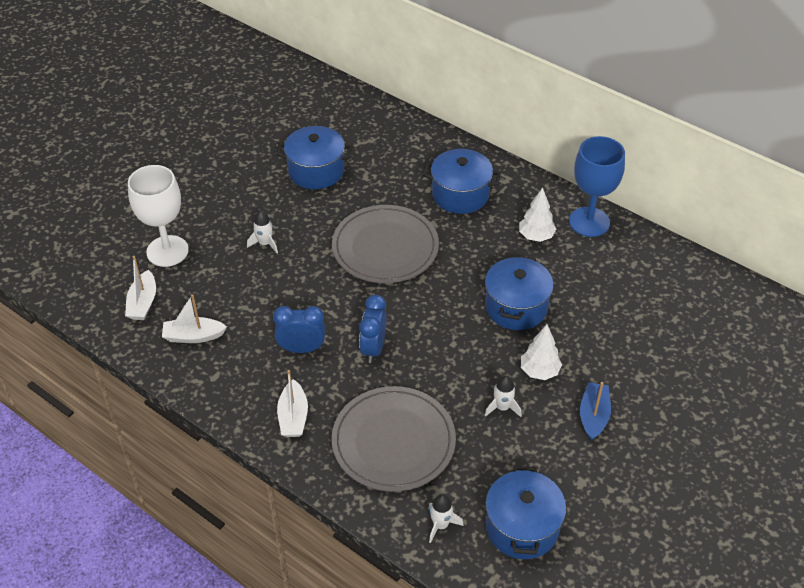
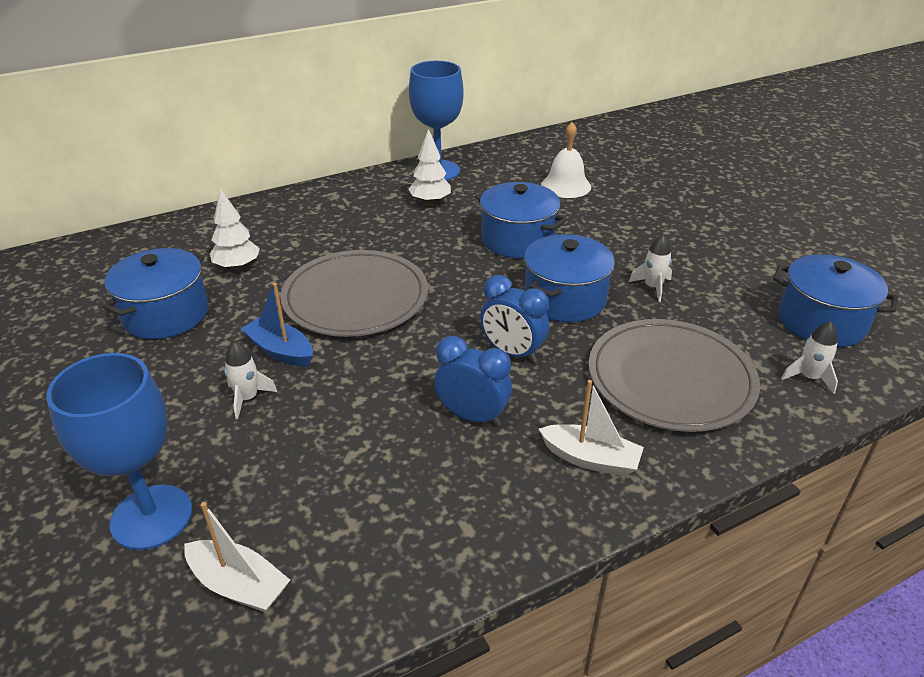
camera: 65 degrees left, 10 degrees down
(167, 251) = (151, 517): white goblet -> blue goblet
(193, 336) = (366, 533): white boat -> none
(301, 348) = (472, 416): blue clock -> blue clock turned 90 degrees clockwise
(460, 194) = (326, 226): blue pot -> blue pot (565, 299)
(539, 371) = (614, 251): white tree -> white tree (237, 266)
(593, 416) = (687, 239): blue boat -> blue boat (280, 351)
(627, 311) = (566, 185): none -> white bell

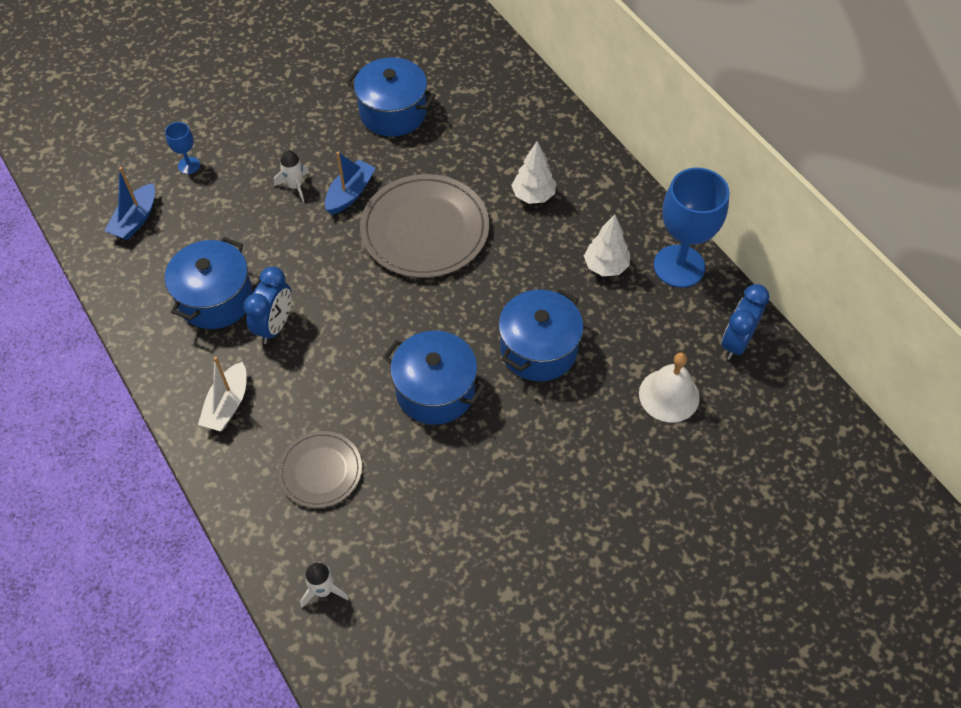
camera: 85 degrees right, 20 degrees up
(151, 517) = (189, 165): blue goblet -> blue goblet, size x0.45
(237, 266) = (465, 139): white tree -> white tree (533, 195)
(239, 585) = (135, 220): white boat -> blue boat
(512, 353) = (352, 350): blue clock -> blue clock (736, 342)
(652, 287) = (461, 470): white rocket -> none
(670, 378) = (320, 471): grey plate -> grey plate, size x0.57
(821, 321) = (412, 625): blue pot -> blue pot (215, 299)

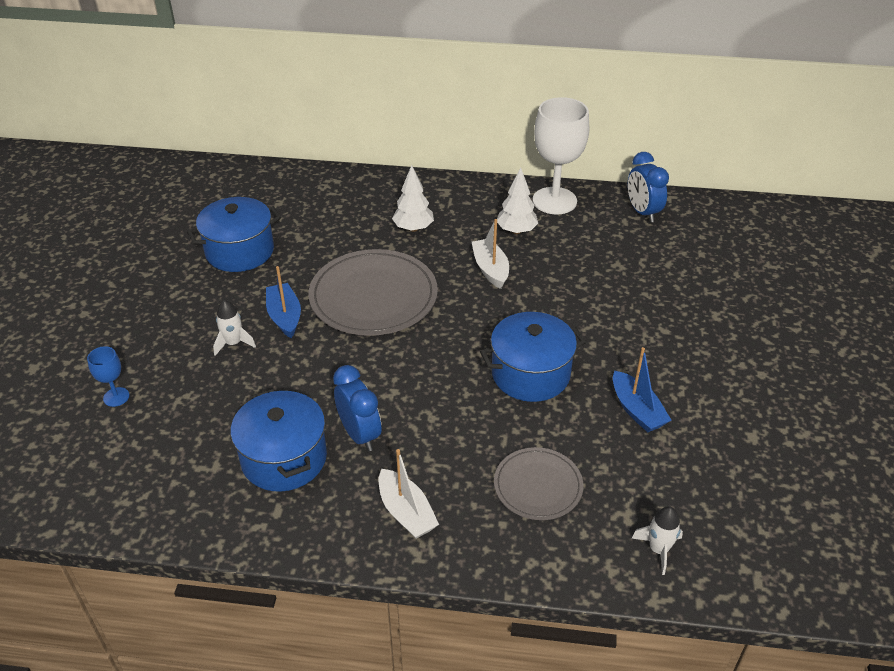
camera: 50 degrees left, 15 degrees down
(135, 220) = (123, 467): blue boat -> blue boat (637, 410)
(535, 282) = (490, 269): none -> white boat
(538, 349) = (551, 300): blue pot -> none
(669, 395) = (655, 263): white bell -> none
(679, 266) = (554, 201): blue goblet -> white goblet

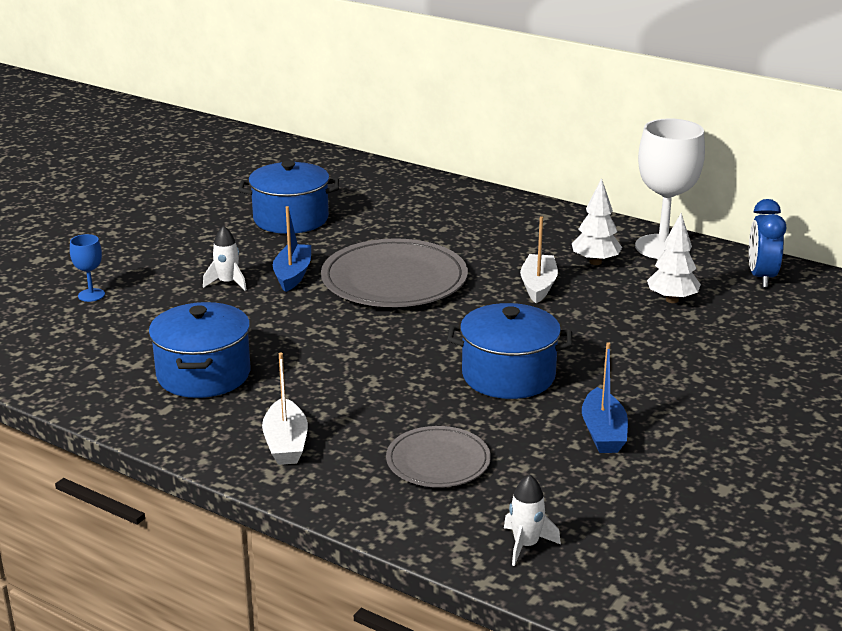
camera: 25 degrees right, 15 degrees down
(360, 434) = (290, 376): blue clock -> none
(413, 228) = (482, 237): white tree -> white tree (672, 300)

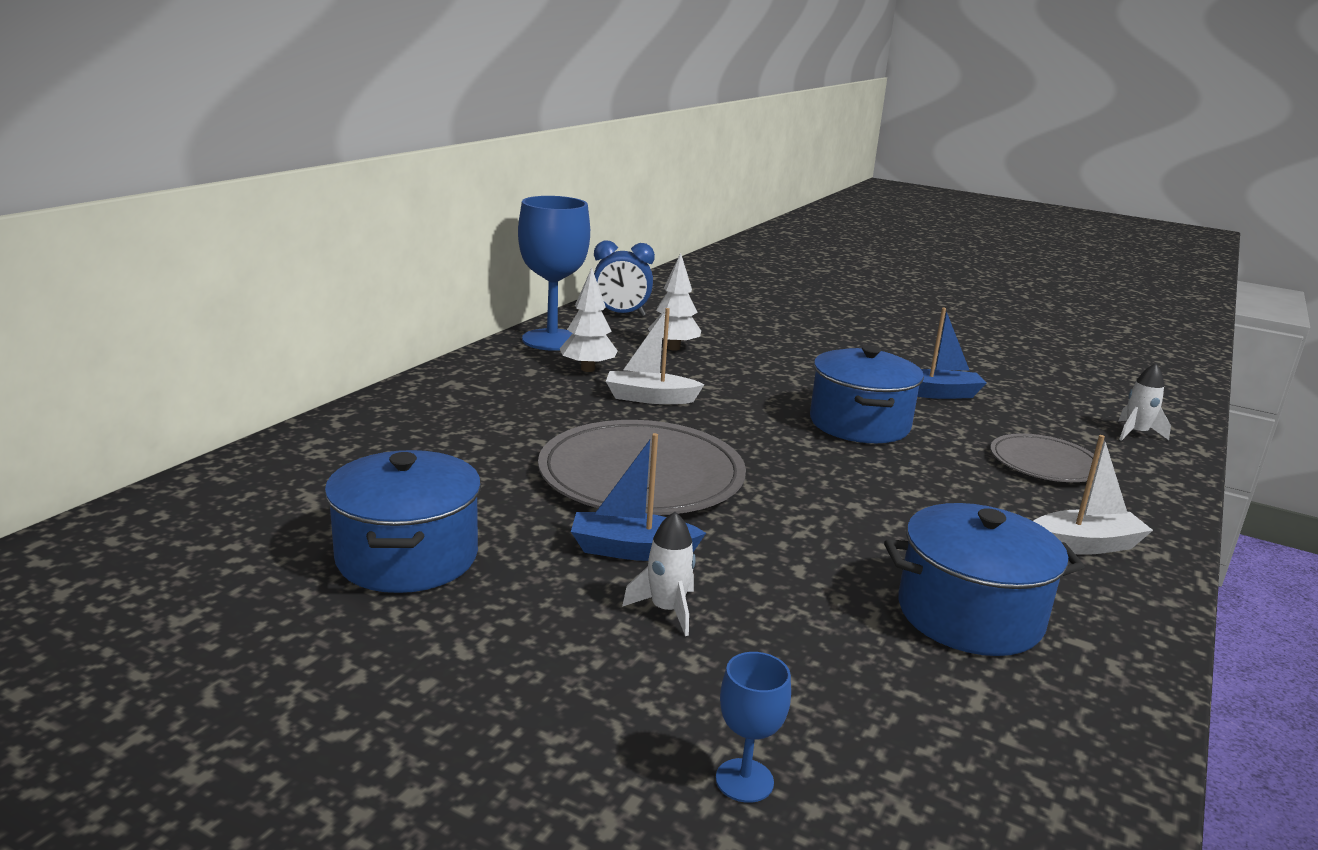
camera: 95 degrees left, 5 degrees down
(662, 247) = (552, 340): white goblet -> blue goblet

